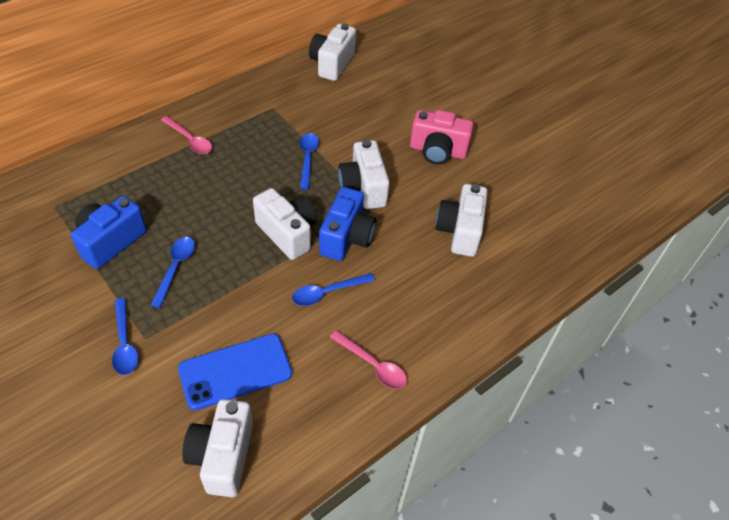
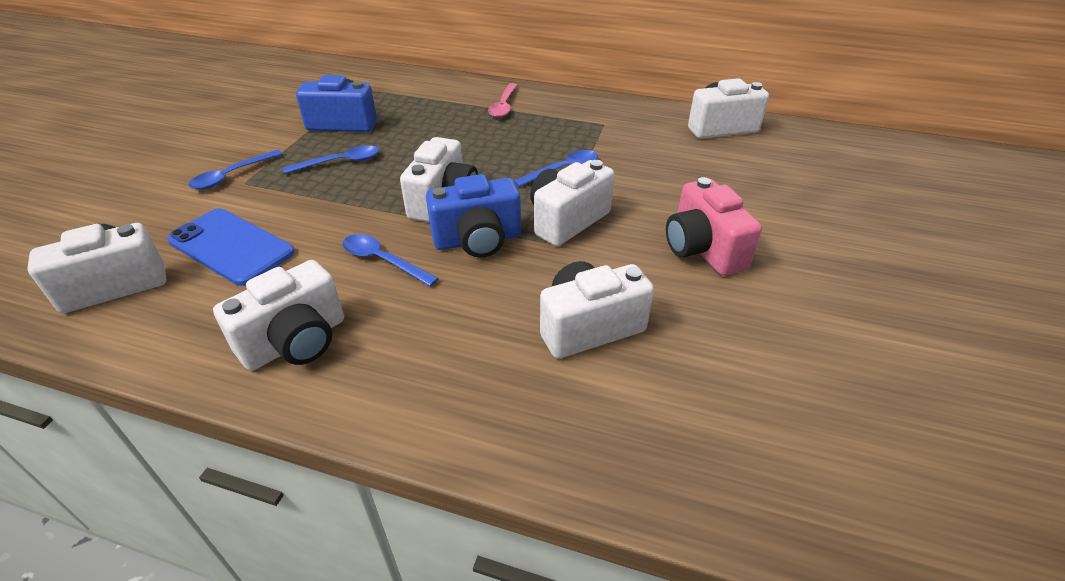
camera: 60 degrees right, 10 degrees down
(373, 365) = (296, 341): pink spoon -> white camera

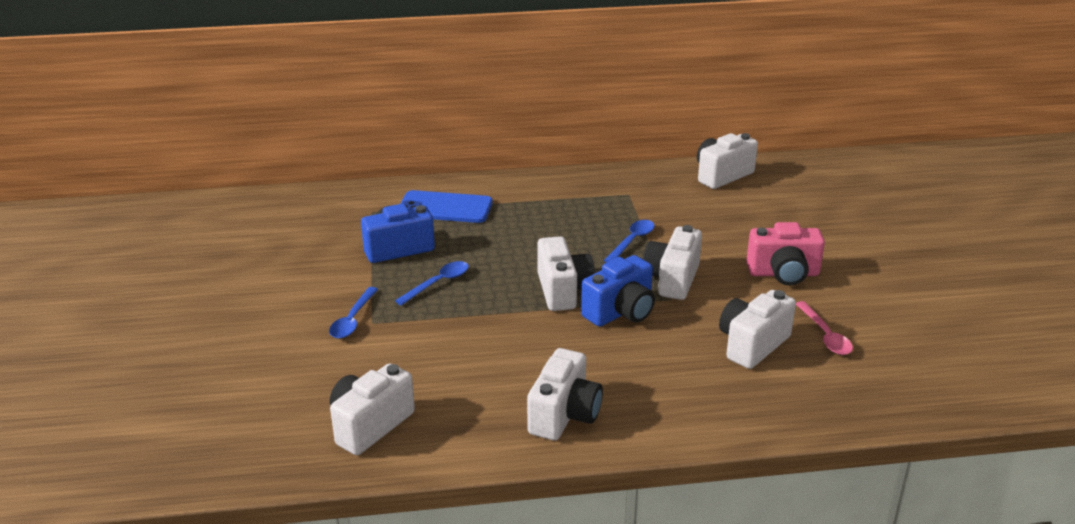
camera: 25 degrees left, 10 degrees down
(231, 247) = (430, 372): blue phone -> blue phone (445, 208)
(383, 261) = (565, 346): blue spoon -> none
(503, 106) = (527, 197): pink spoon -> pink spoon (825, 335)
(702, 249) = (783, 274): pink camera -> pink camera turned 45 degrees counterclockwise

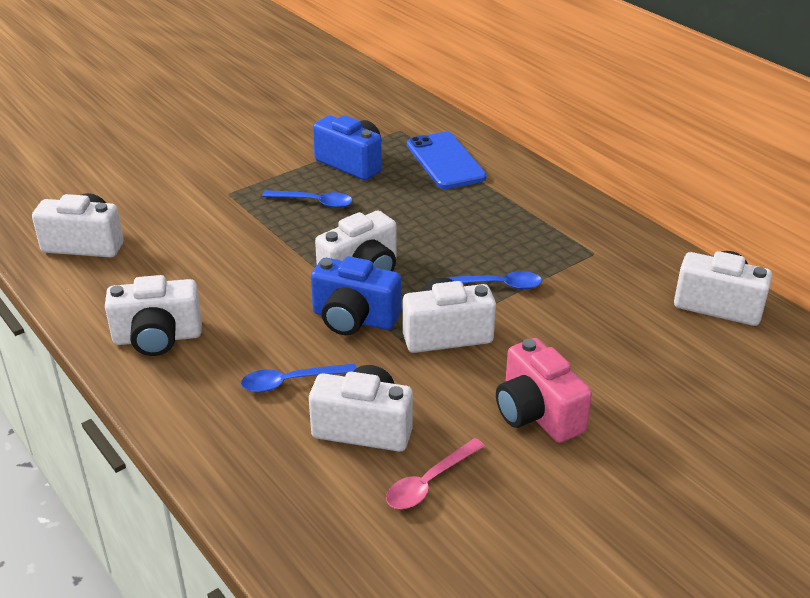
camera: 60 degrees right, 5 degrees up
(353, 320) = (224, 183): blue spoon -> blue spoon (291, 382)

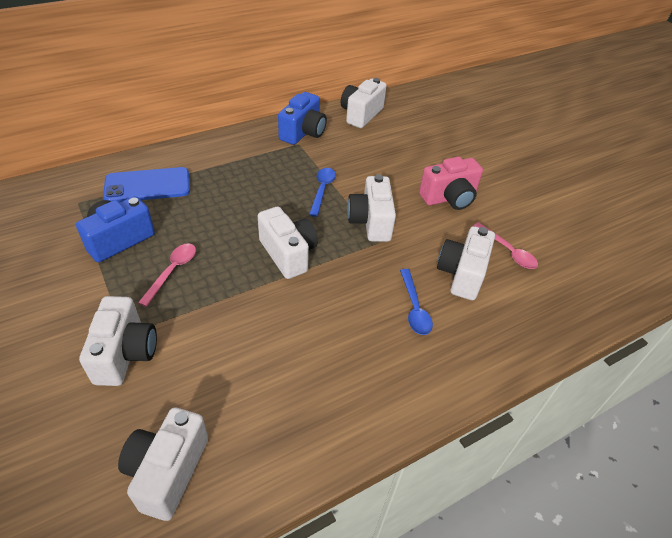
camera: 85 degrees left, 10 degrees up
(157, 338) = (349, 397): white camera -> white camera (125, 354)
(314, 202) = (172, 271): blue spoon -> pink spoon
(354, 319) = (346, 265): blue camera -> blue camera (303, 133)

